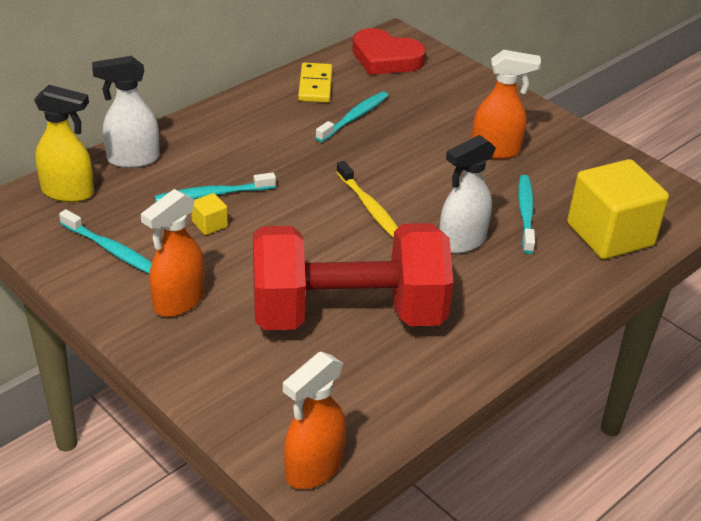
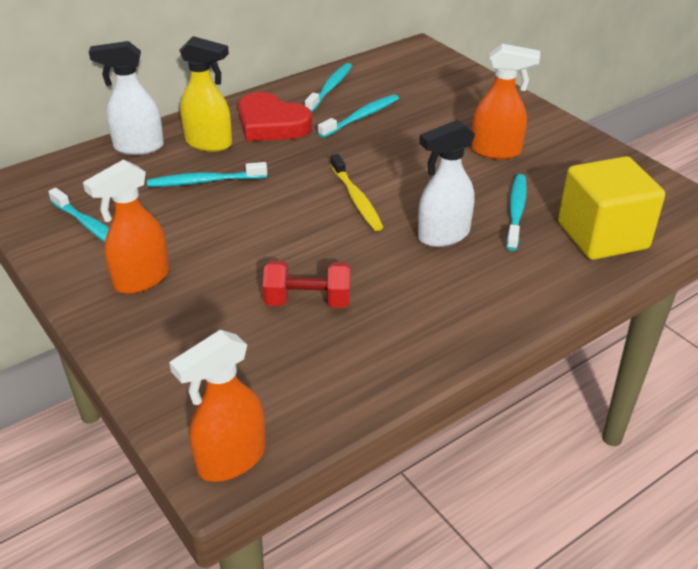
camera: 10 degrees right, 0 degrees up
(68, 192) = (69, 174): yellow spray bottle -> yellow spray bottle (209, 143)
(209, 224) = (193, 208): yellow cube -> none
(315, 85) = (330, 88): yellow domino -> turquoise toothbrush
(347, 315) = (308, 301): red dumbbell -> red dumbbell, size x0.43
(385, 58) = (404, 67): red heart -> red heart (271, 124)

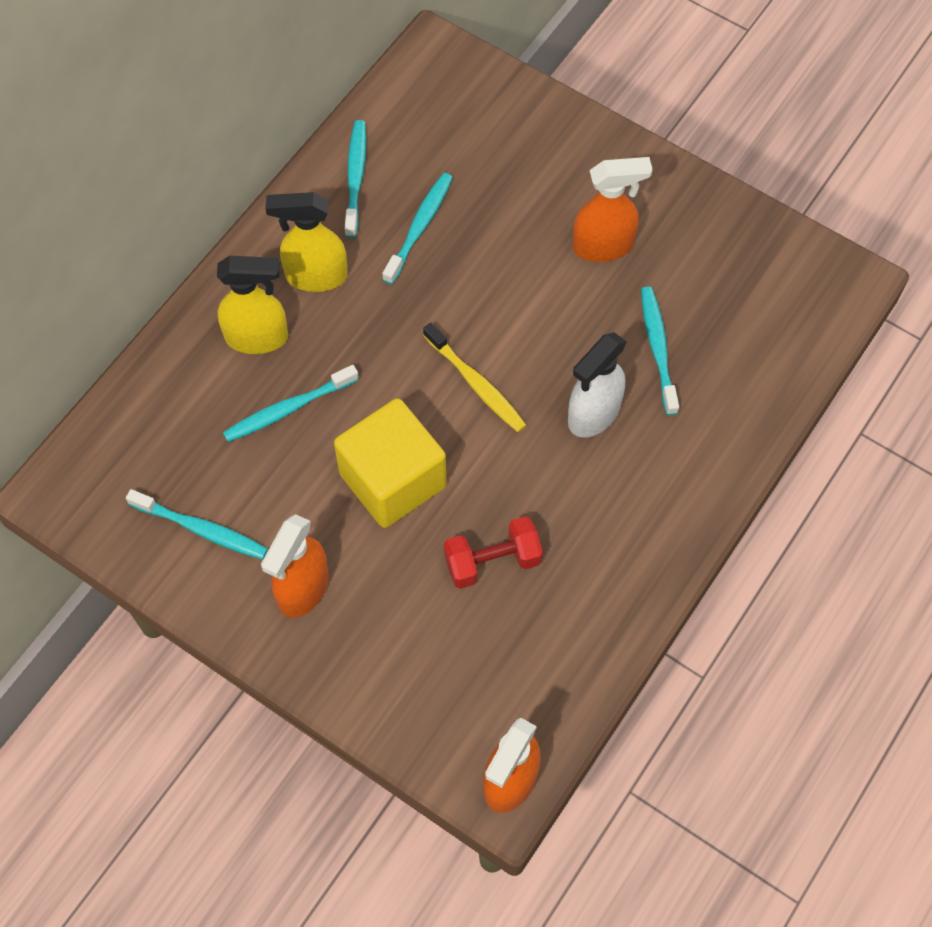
camera: 20 degrees left, 25 degrees up
(138, 147) = (173, 372): white spray bottle -> none
(271, 124) = (315, 276): red heart -> yellow spray bottle
(602, 236) = (759, 360): yellow cube -> yellow cube (392, 480)

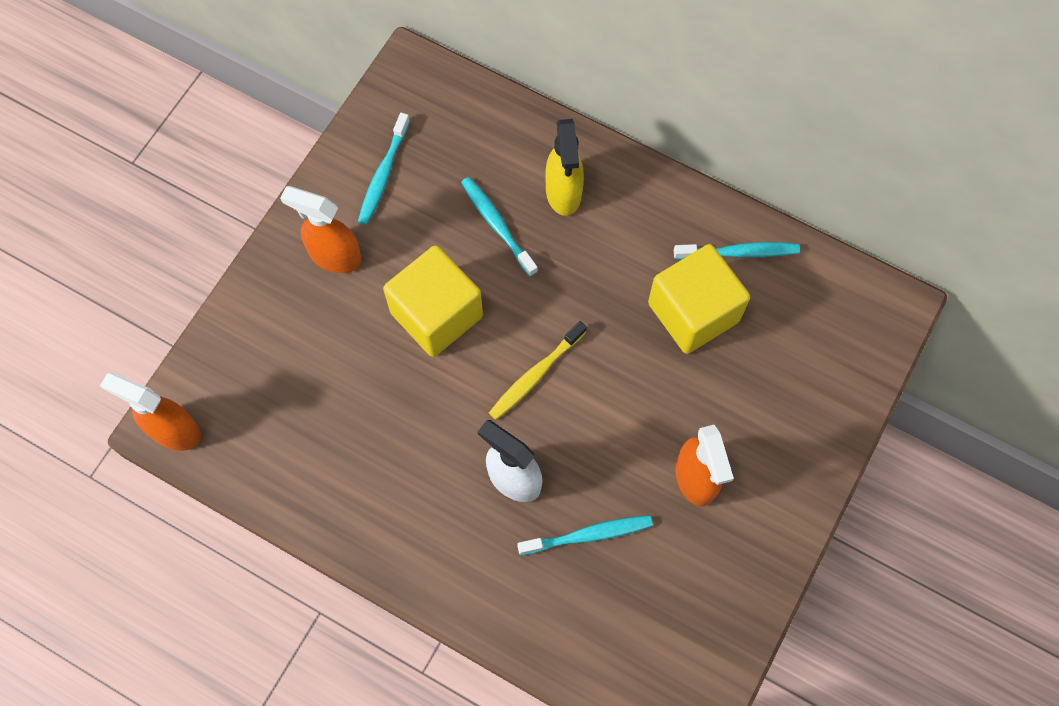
camera: 85 degrees right, 5 degrees up
(315, 276) = (630, 231): yellow spray bottle -> none
(419, 227) = (693, 312): turquoise toothbrush -> yellow cube
(492, 561) = (365, 402): red dumbbell -> none

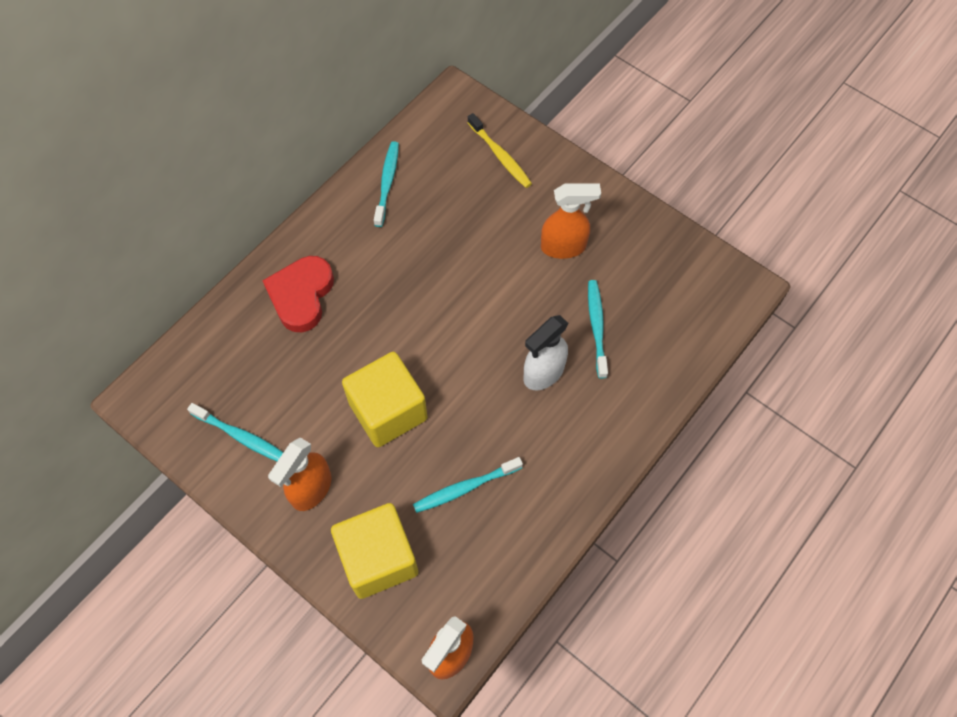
camera: 80 degrees left, 5 degrees down
(497, 225) = (317, 351): turquoise toothbrush -> turquoise toothbrush (465, 488)
(535, 375) = (458, 343): yellow toothbrush -> yellow toothbrush (500, 156)
(563, 193) = (301, 295): yellow spray bottle -> red heart
(693, 312) = (429, 223): yellow cube -> yellow cube (378, 558)

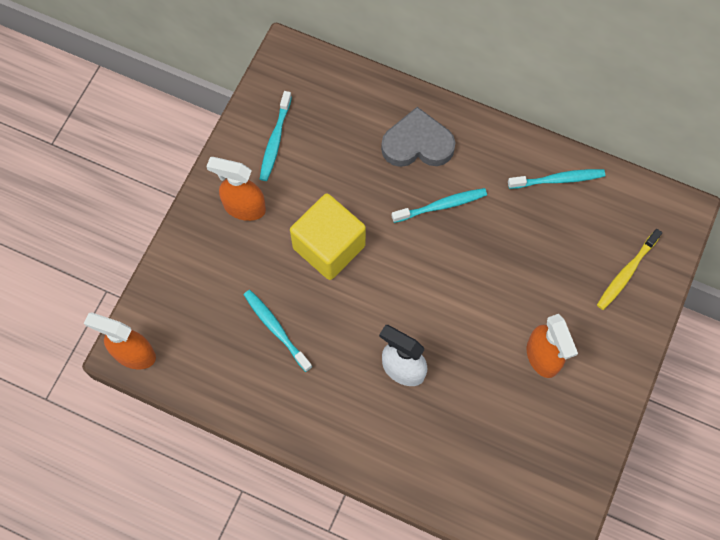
camera: 75 degrees right, 5 degrees up
(301, 295) = (417, 144): red heart -> grey heart
(378, 558) = (198, 276): yellow cube -> none
(596, 327) = (464, 407): turquoise toothbrush -> turquoise toothbrush (441, 205)

